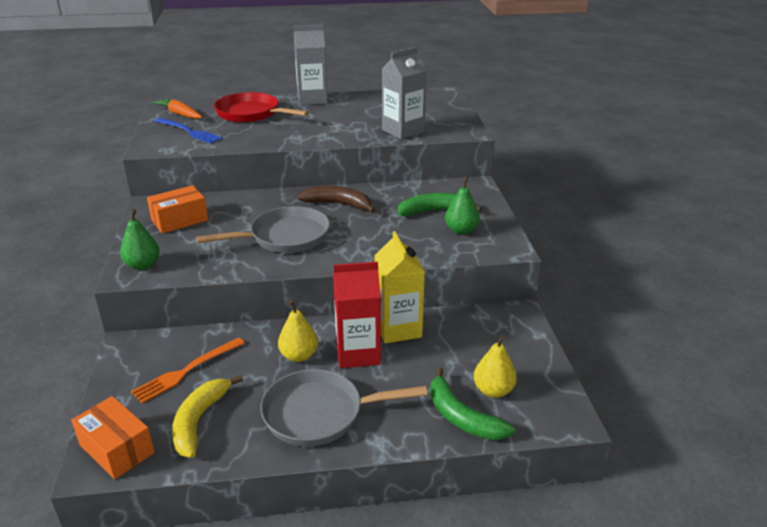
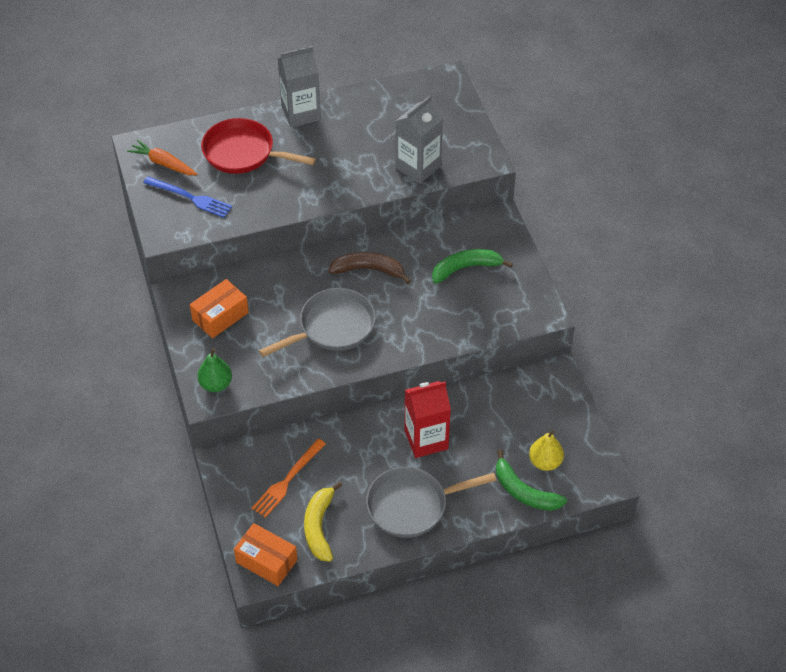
camera: 10 degrees left, 20 degrees up
(299, 356) = (376, 450): yellow pear -> none
(398, 328) = (454, 407): yellow carton -> none
(461, 230) = (496, 294): green pear -> none

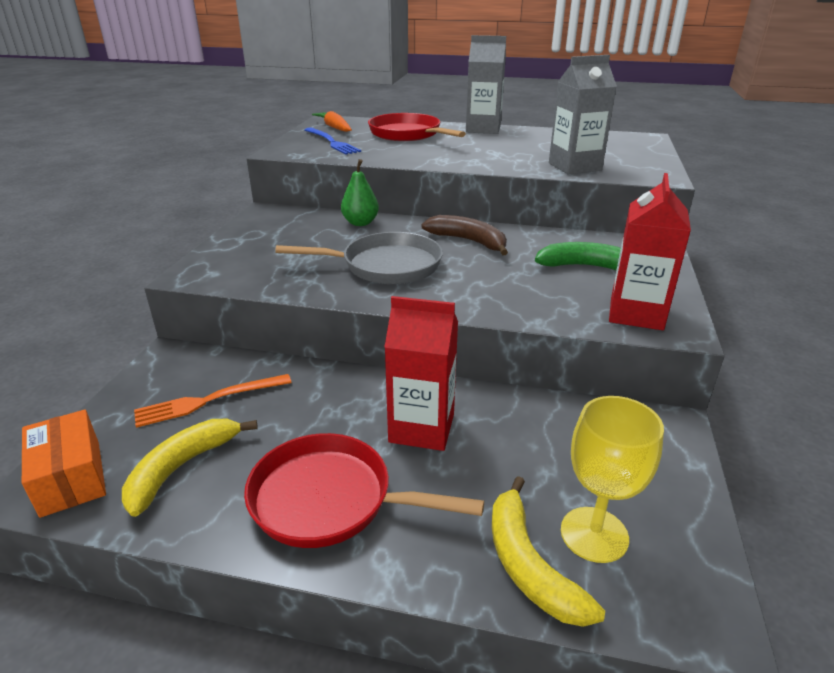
camera: 30 degrees right, 20 degrees down
(216, 384) = (213, 268): green pear -> green pear (360, 223)
(220, 316) = (283, 231): orange box -> none
(412, 505) = (330, 500): grey pan -> red pan
(516, 309) = (636, 313): none -> red carton
(524, 491) = (529, 565): green banana -> yellow banana
(545, 462) = (594, 534): yellow pear -> yellow goblet

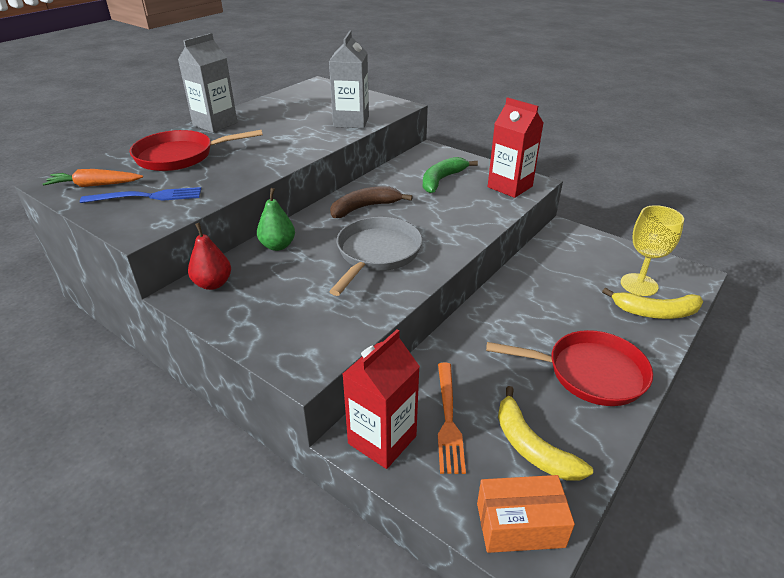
camera: 65 degrees left, 5 degrees up
(286, 216) = (213, 284): none -> red pear
(330, 500) = (589, 373): red pan -> red pan turned 120 degrees counterclockwise
(421, 428) = (532, 315): red carton -> red carton (382, 440)

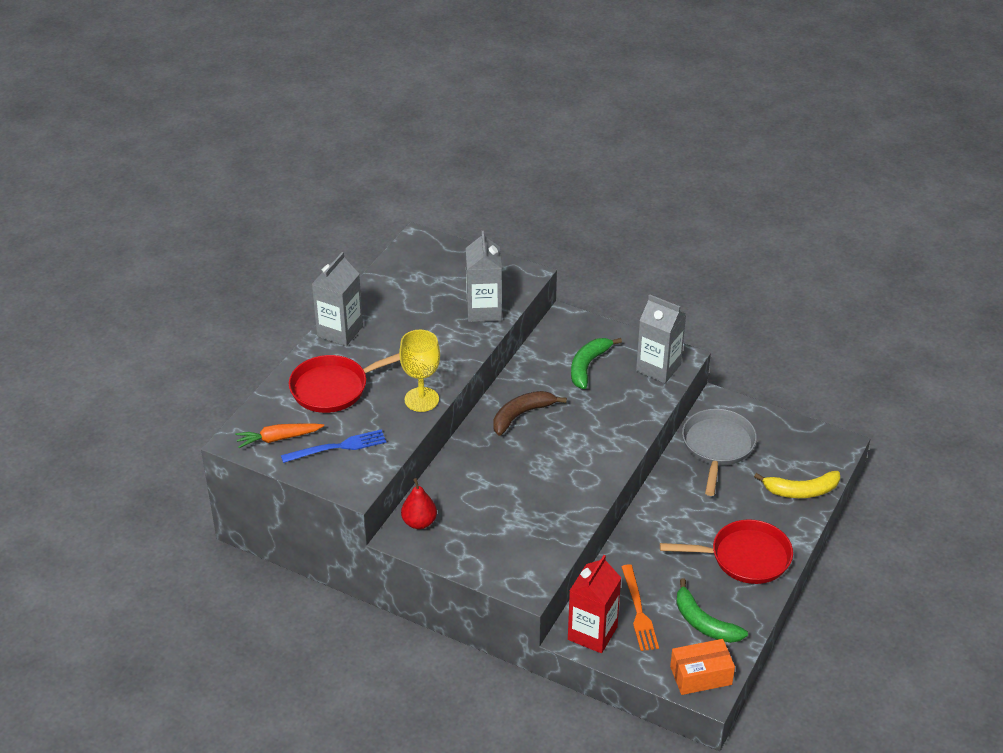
camera: 10 degrees left, 5 degrees up
(278, 246) = (457, 473): green pear -> none
(376, 254) = (550, 471): grey pan -> grey pan (717, 447)
(510, 187) = (658, 368): red carton -> grey carton
(532, 446) = (704, 622): yellow banana -> green banana
(639, 285) = (788, 462): yellow goblet -> yellow goblet (421, 399)

